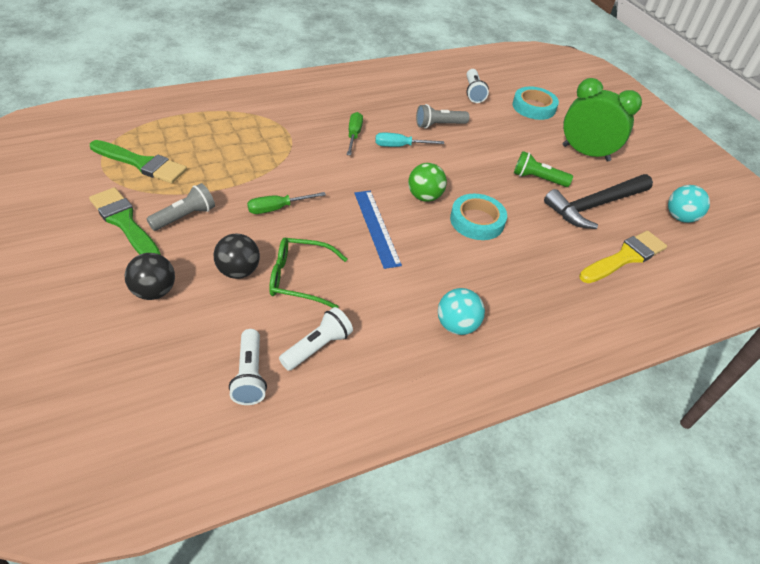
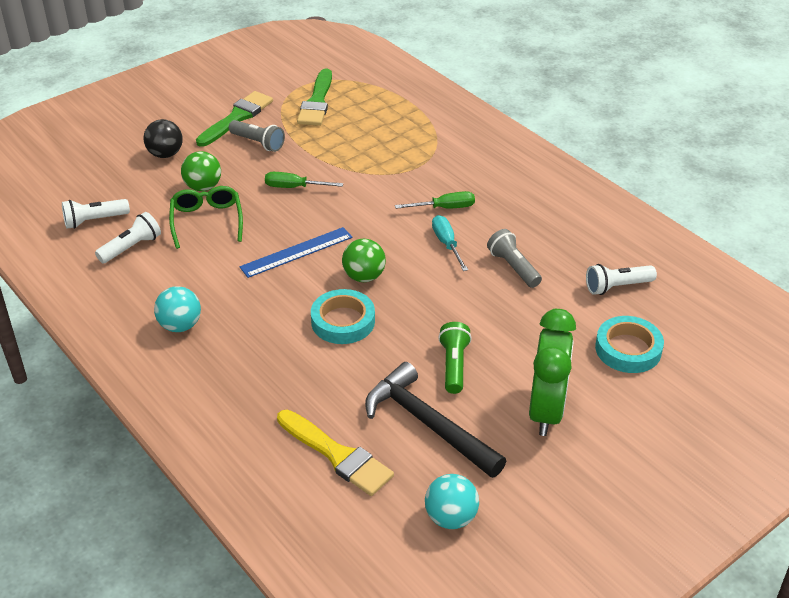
camera: 80 degrees right, 5 degrees down
(238, 271) = (203, 187): black ball -> green ball
(277, 208) = (294, 187): green screwdriver -> green screwdriver turned 45 degrees counterclockwise
(317, 347) = (131, 247): white flashlight -> white flashlight turned 75 degrees counterclockwise

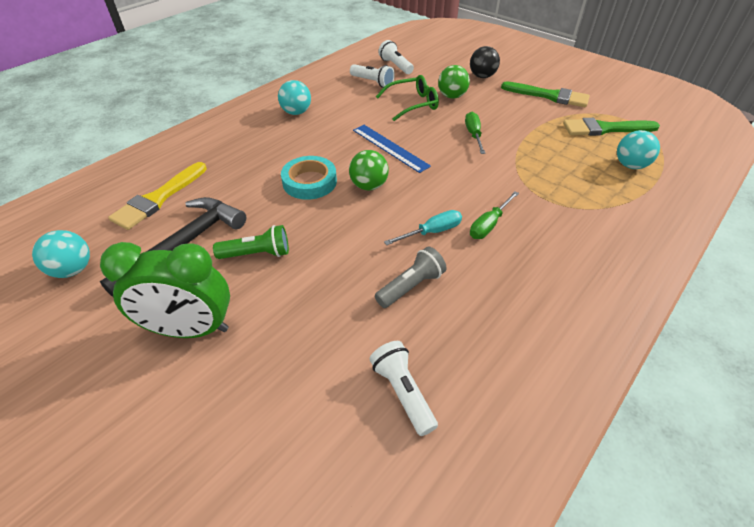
camera: 80 degrees right, 5 degrees up
(258, 143) = (522, 110): grey flashlight -> none
(382, 107) = (630, 165): none -> turquoise ball
(444, 208) = (489, 225): green screwdriver -> green screwdriver turned 60 degrees clockwise
(628, 349) = (287, 408): turquoise tape -> none

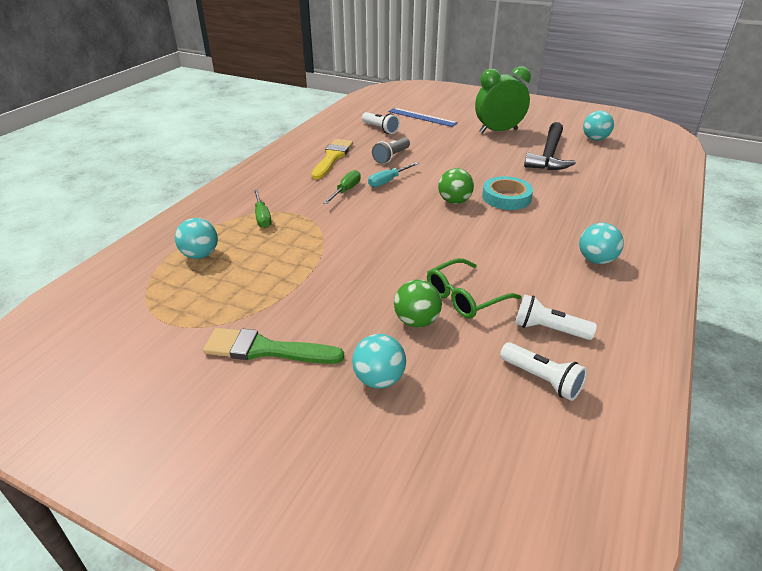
camera: 165 degrees right, 10 degrees down
(158, 198) = (606, 172): yellow brush -> yellow brush (332, 157)
(257, 254) = (498, 157): green flashlight -> none
(390, 147) = (457, 236): blue ruler -> blue ruler (422, 117)
(473, 135) = (372, 264): green screwdriver -> green screwdriver (262, 217)
(482, 76) = (379, 379): black ball -> turquoise ball
(605, 129) = (205, 299): green brush -> none

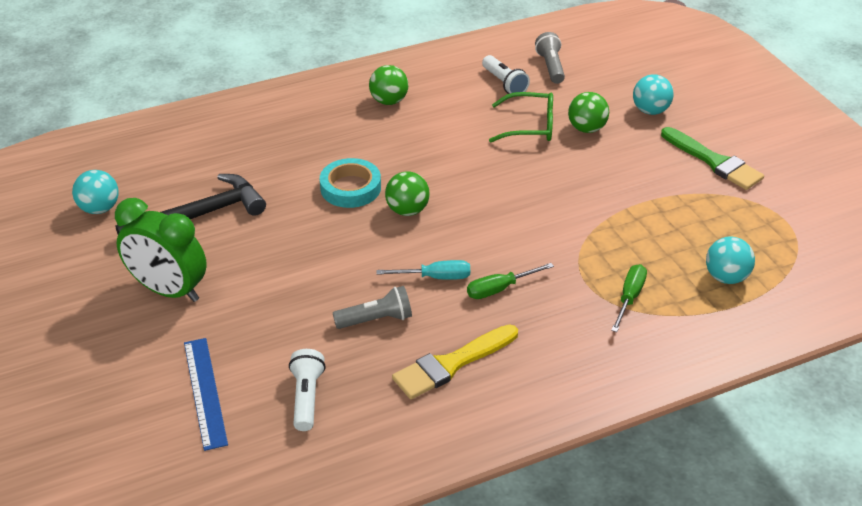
camera: 140 degrees left, 5 degrees up
(541, 379) = (550, 67): white flashlight -> grey flashlight
(596, 260) = (389, 101): turquoise ball -> green ball

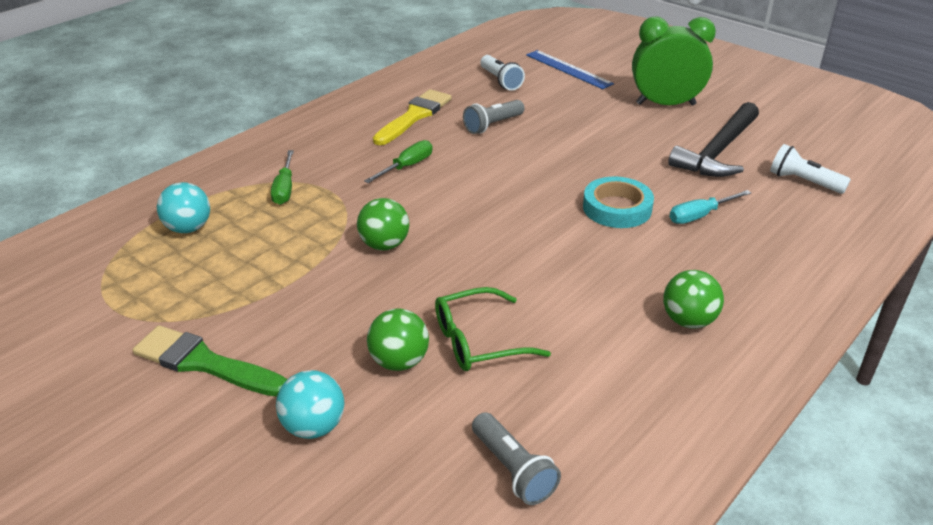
camera: 155 degrees right, 5 degrees down
(100, 208) = (804, 135): turquoise ball -> none
(407, 210) = (541, 203): green ball -> green ball (384, 245)
(435, 277) = (469, 161): turquoise screwdriver -> turquoise screwdriver (700, 216)
(504, 83) = (562, 406): white flashlight -> white flashlight (803, 182)

